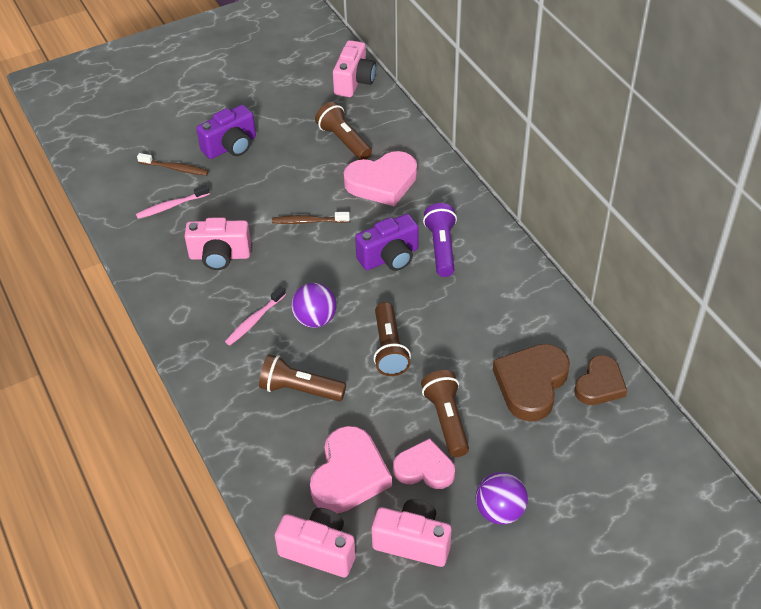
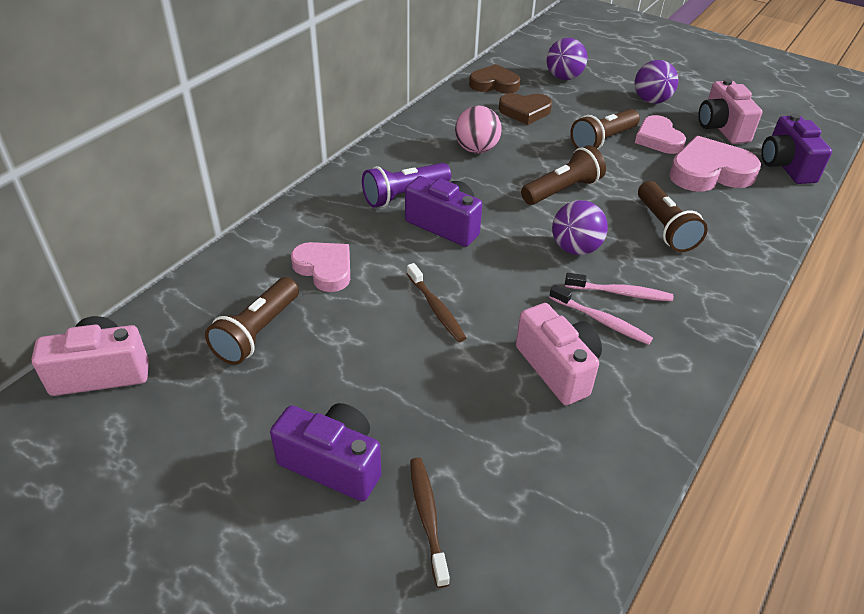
camera: 120 degrees left, 5 degrees down
(171, 206) = (512, 474): pink toothbrush -> pink toothbrush (601, 321)
(319, 551) = (786, 166): pink camera -> purple camera
(382, 182) = (325, 269): pink heart -> pink heart, size x0.66
(482, 318) = (476, 149): none -> pink ball
(531, 384) = (525, 111): brown heart -> brown heart, size x0.66
(588, 455) = (563, 77): none -> purple ball

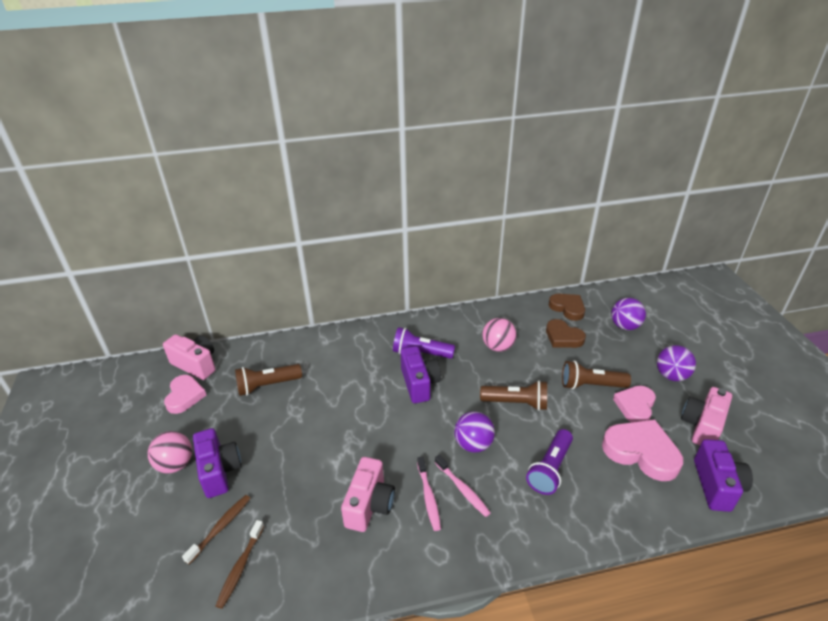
camera: 45 degrees right, 5 degrees down
(255, 502) = (175, 464): none -> pink ball
(325, 269) = (332, 371): pink heart -> pink heart (185, 396)
(436, 308) = (355, 428): brown toothbrush -> brown toothbrush (240, 567)
(665, 228) = (550, 469): brown flashlight -> purple flashlight
(786, 166) = (717, 485): purple camera -> purple camera turned 150 degrees clockwise

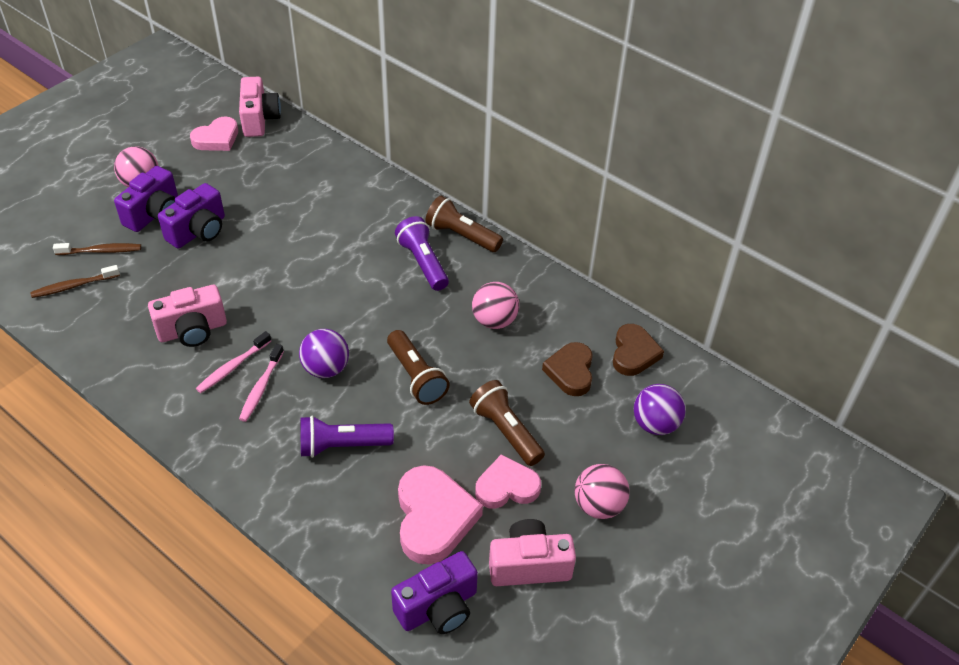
camera: 50 degrees right, 10 degrees up
(267, 385) = (275, 180): brown flashlight -> brown flashlight (461, 235)
(419, 384) = (375, 285): purple camera -> purple camera (198, 231)
(671, 375) = (598, 505): purple ball -> pink ball

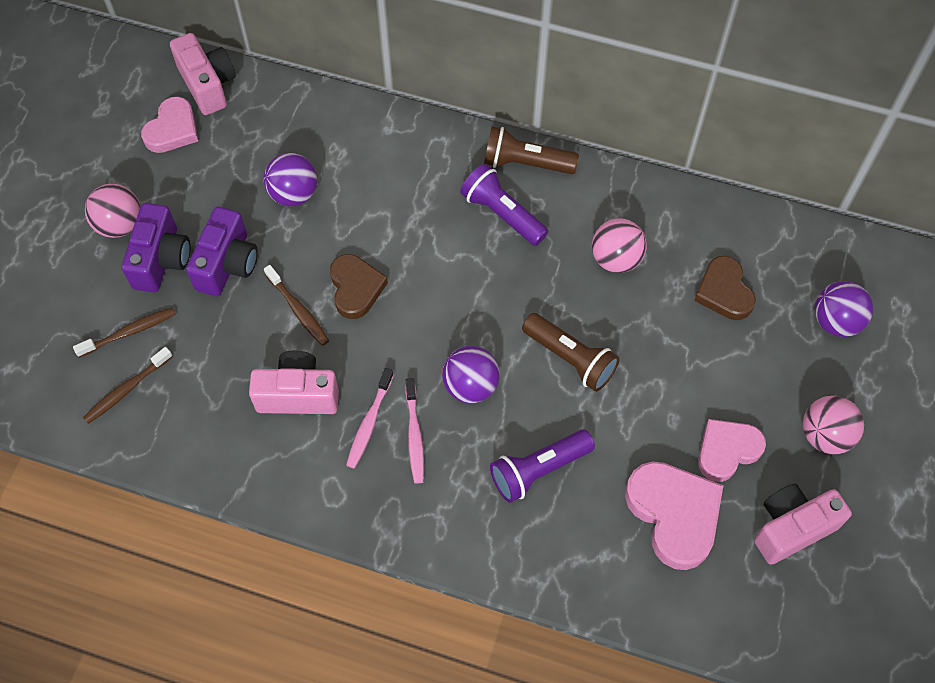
camera: 20 degrees left, 15 degrees up
(192, 330) = (298, 394): pink camera -> pink camera turned 135 degrees counterclockwise
(229, 276) = (298, 310): none -> brown toothbrush
(275, 202) = (293, 194): none -> purple ball
(438, 607) = (729, 609): purple camera -> none
(506, 431) = (694, 387): brown flashlight -> none
(634, 353) = (776, 245): brown heart -> brown heart (356, 288)

